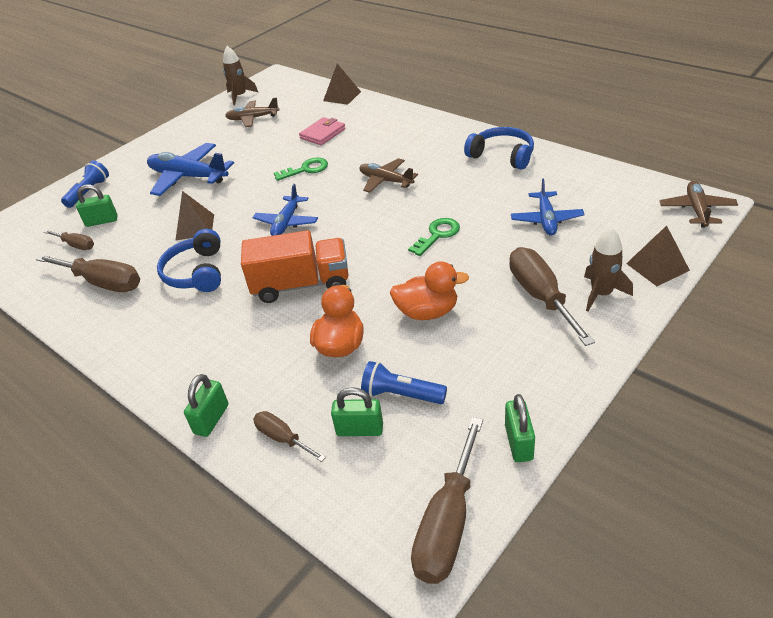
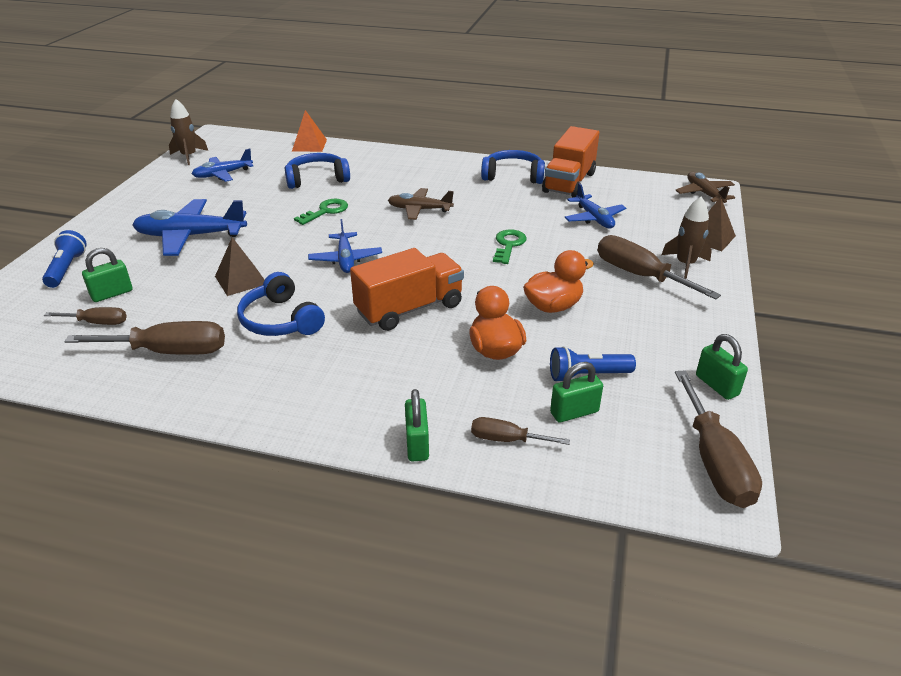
camera: 30 degrees left, 5 degrees down
(253, 118) = (223, 174): brown plane -> blue plane
(323, 134) = (317, 179): pink wallet -> blue headphones
(342, 96) = (309, 145): brown pyramid -> orange pyramid
(553, 172) = (569, 182): none -> orange truck

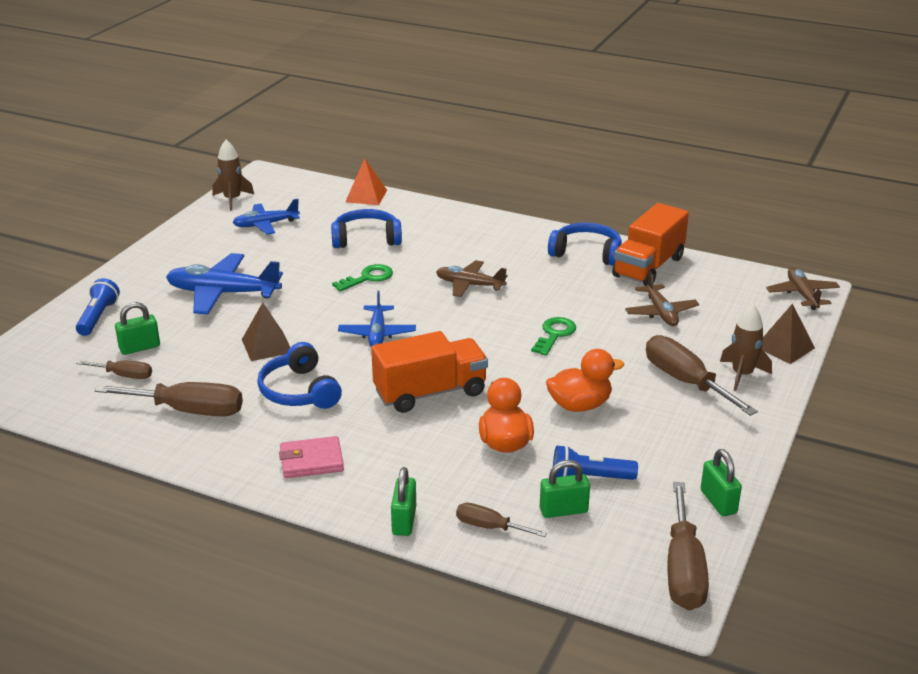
camera: 10 degrees right, 5 degrees down
(306, 390) = (311, 461): none -> pink wallet
(594, 218) = (661, 312): blue plane -> brown plane

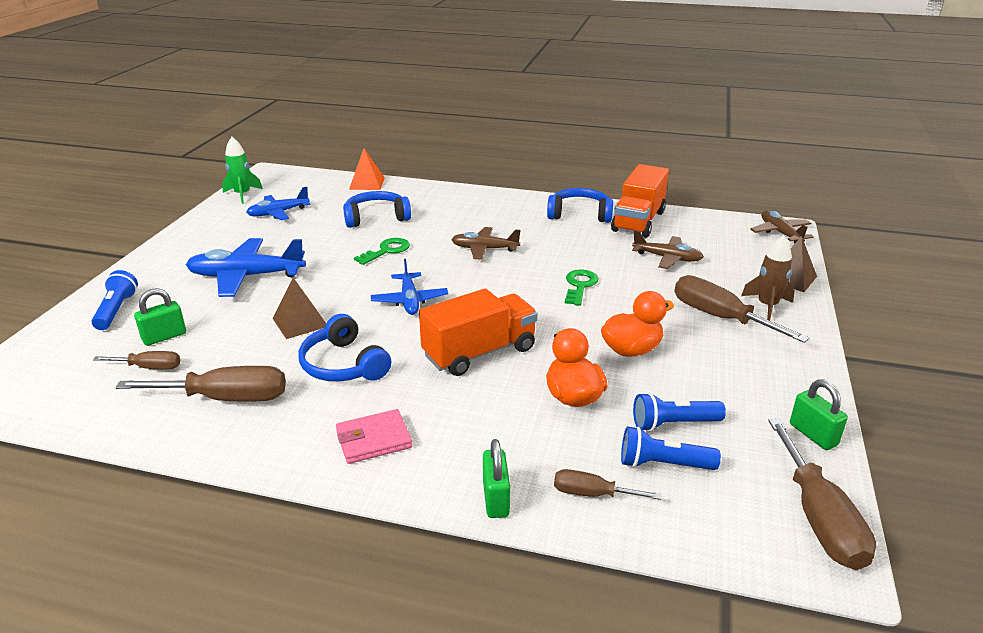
camera: 10 degrees left, 0 degrees up
(232, 199) = (242, 195): brown rocket -> green rocket
(563, 510) = (663, 464): green padlock -> blue flashlight
(661, 312) = (667, 258): brown plane -> brown plane turned 45 degrees counterclockwise

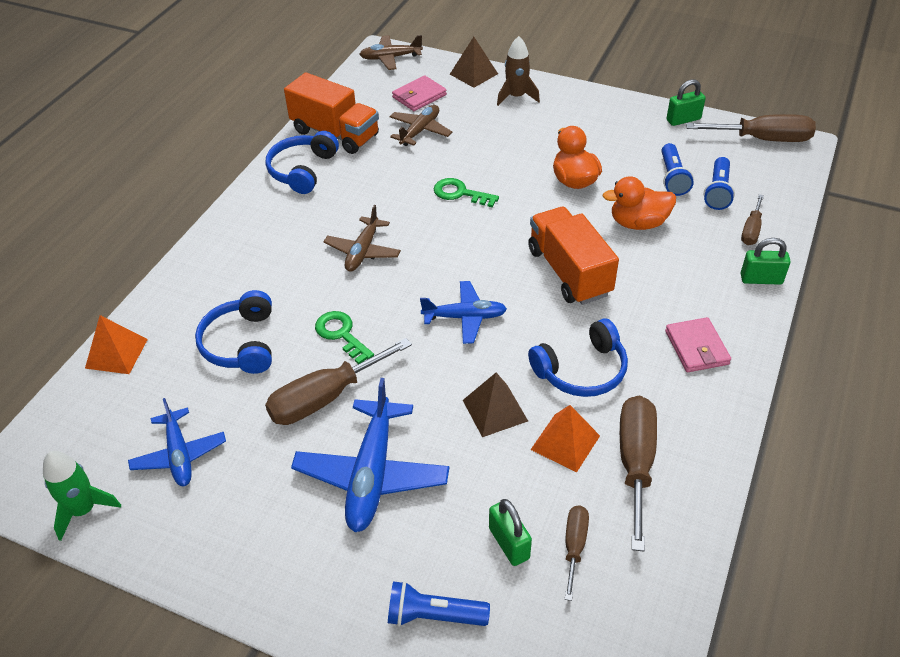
camera: 80 degrees left, 15 degrees up
(258, 359) = (565, 442): none -> orange pyramid
(720, 317) = (530, 124): brown screwdriver -> brown screwdriver (325, 398)
(725, 253) = (419, 96): none -> pink wallet

